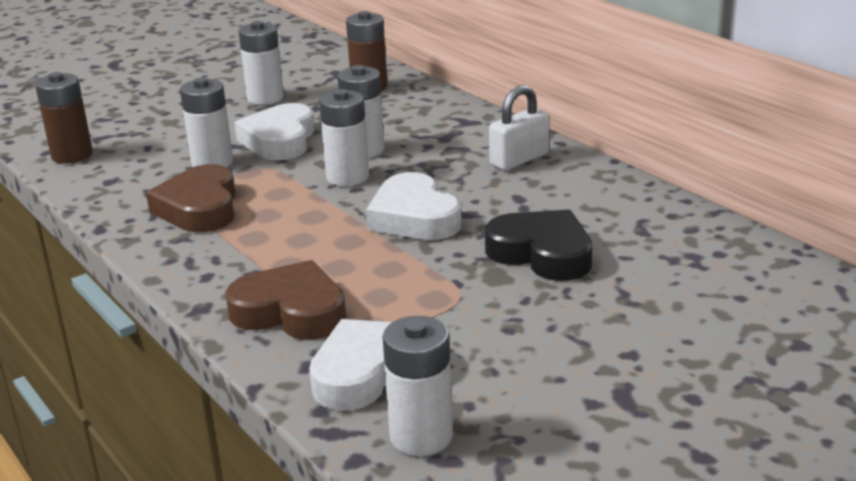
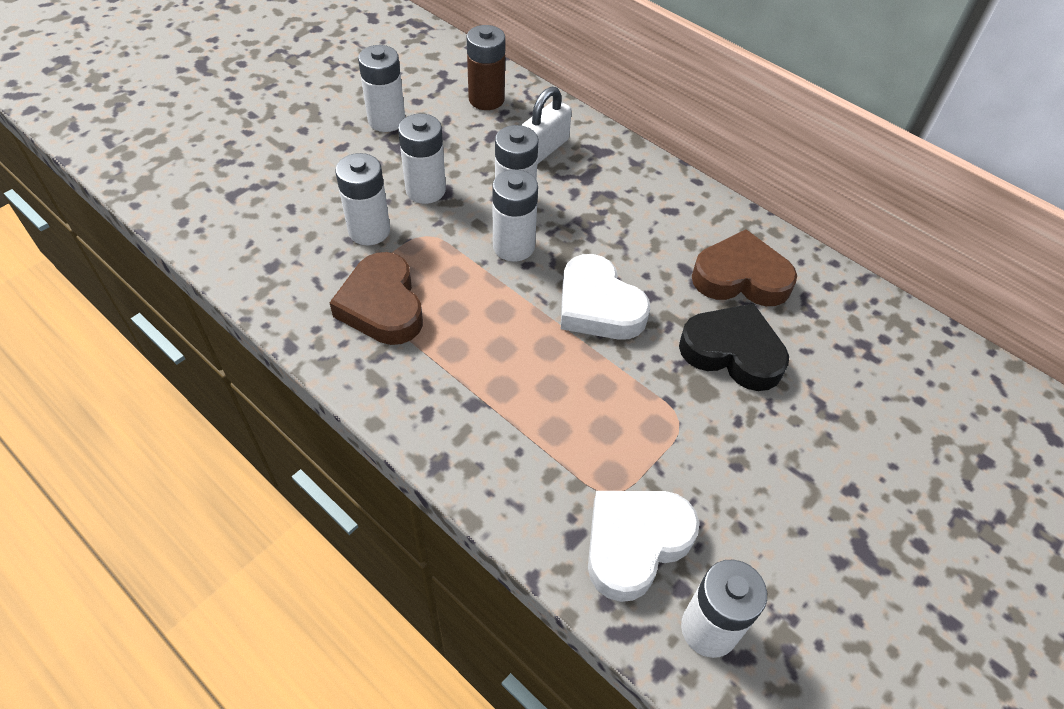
camera: 15 degrees left, 25 degrees up
(72, 155) = (215, 226): brown battery -> none
(280, 140) = (425, 190): white heart -> white battery
(291, 312) = (529, 461): brown heart -> brown heart (741, 277)
(519, 159) = (668, 210): white padlock -> white padlock (544, 148)

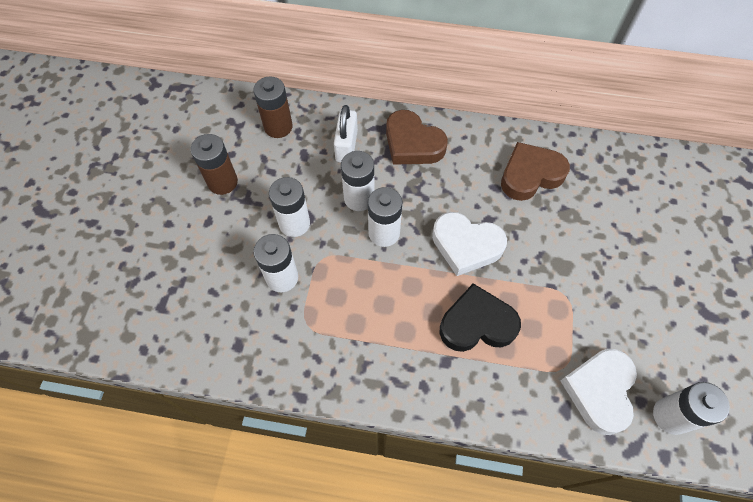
camera: 30 degrees left, 10 degrees up
(382, 306) = (336, 329): brown heart -> brown heart (412, 143)
(386, 120) = (222, 182): white battery -> brown battery
(732, 352) = (561, 230): black heart -> black heart (477, 323)

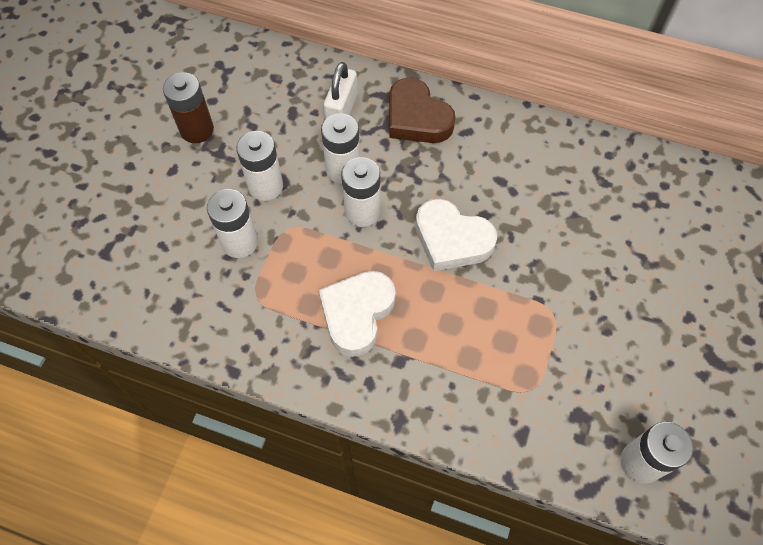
camera: 10 degrees right, 0 degrees up
(278, 127) = (270, 78): brown battery -> none
(477, 323) = (444, 326): black heart -> none
(530, 175) = (544, 172): brown heart -> none
(599, 391) = (565, 422): white heart -> white heart (357, 314)

